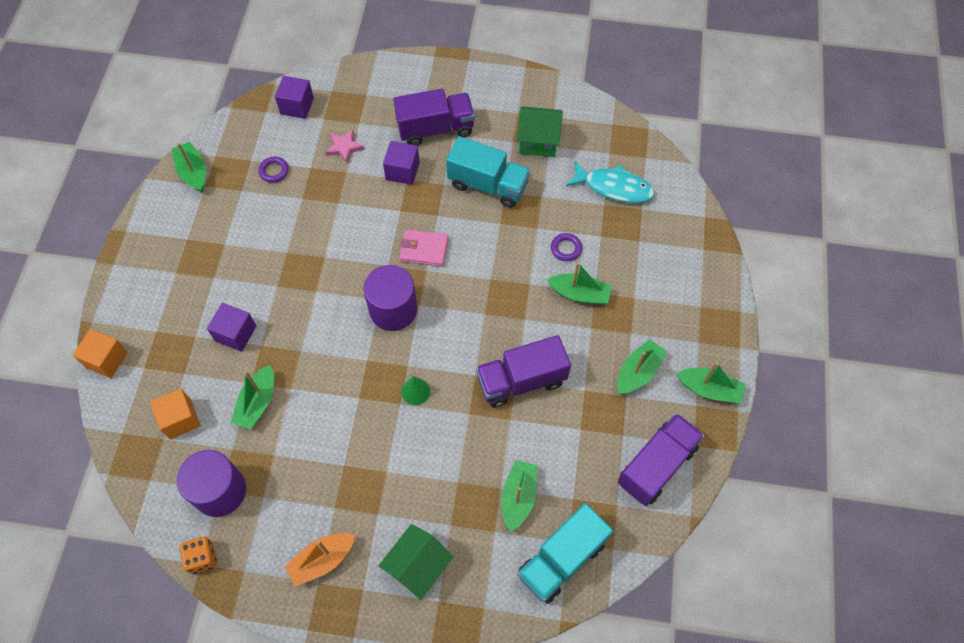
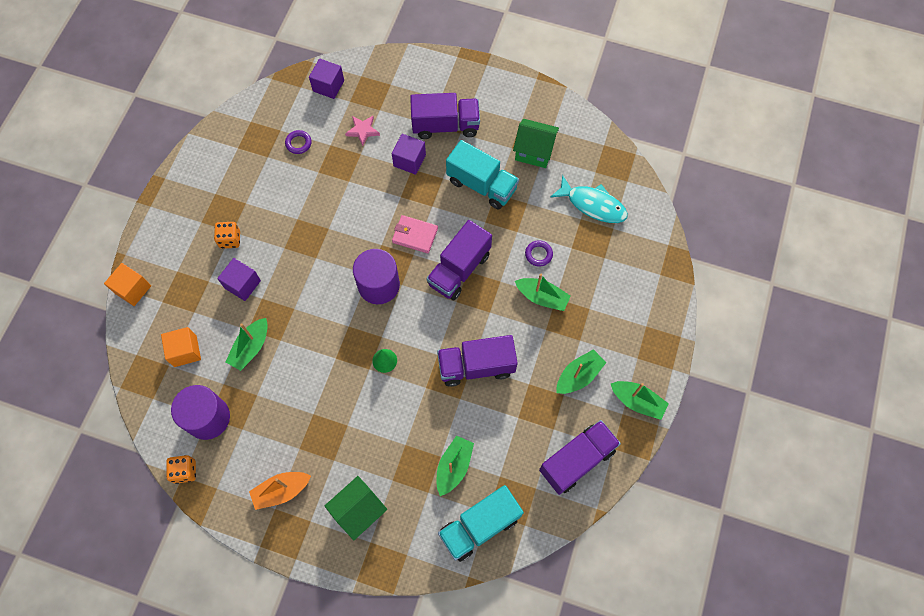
camera: 10 degrees right, 5 degrees up
(193, 172) = (230, 134): green boat -> none
(213, 286) = (230, 239): none -> orange dice
(481, 278) = (459, 269): none -> purple truck

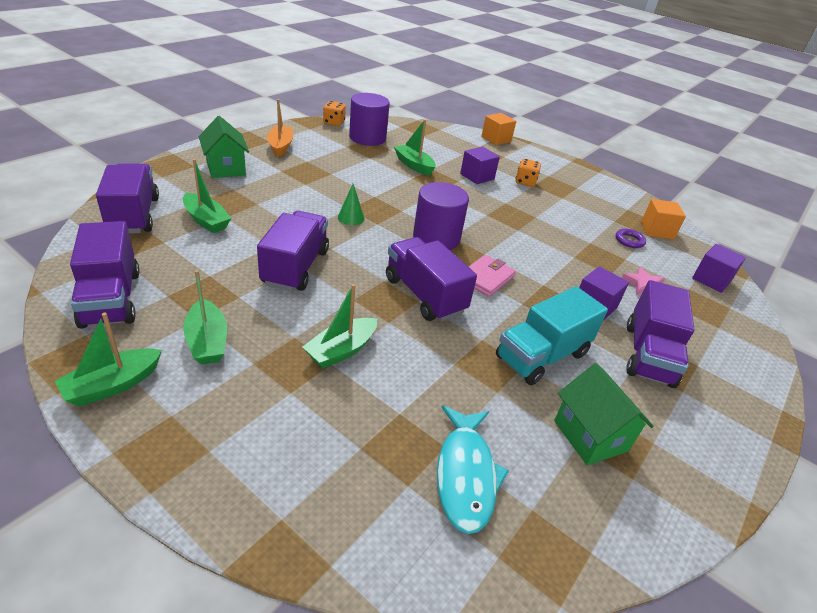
camera: 105 degrees right, 30 degrees down
(185, 351) = (430, 143): orange cube -> orange cube (657, 230)
(479, 526) = (134, 215): turquoise truck -> purple truck
(534, 151) = (590, 436): green house -> green house turned 60 degrees counterclockwise
(538, 254) = (407, 372): purple ring -> none
(593, 204) = (465, 475): turquoise fish -> turquoise fish turned 45 degrees counterclockwise

